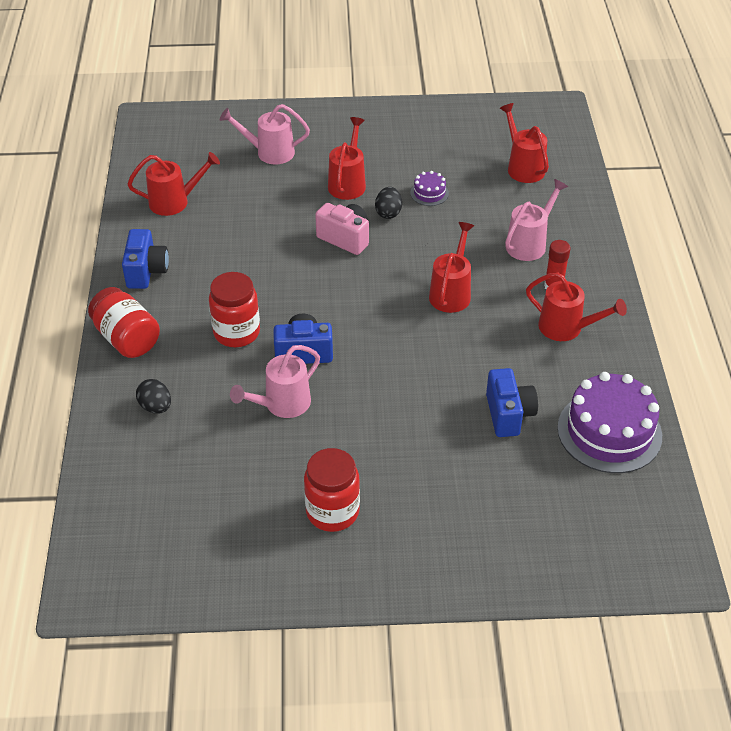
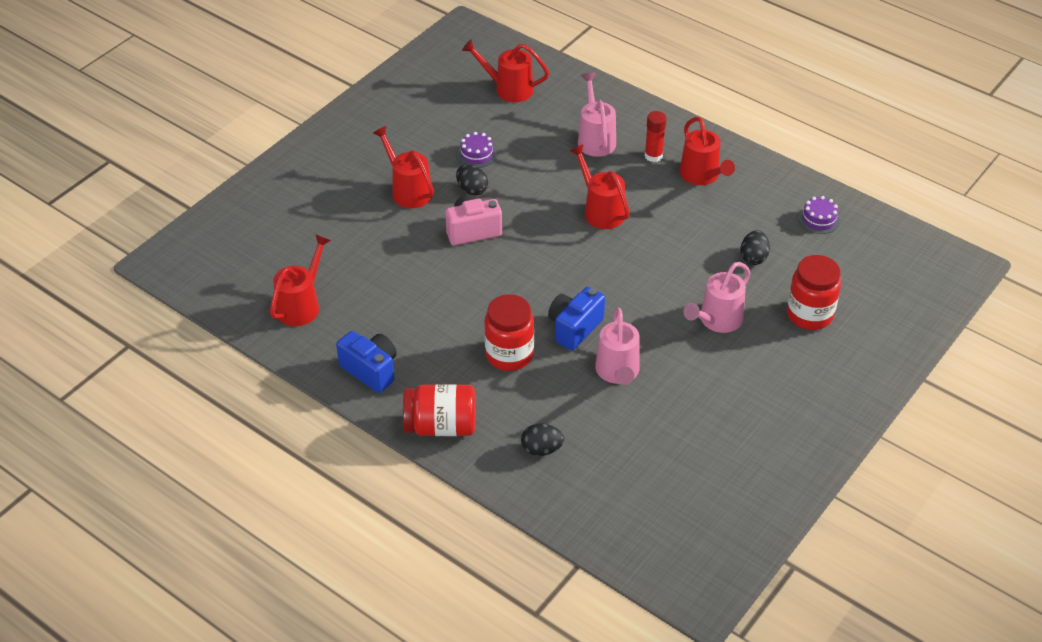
camera: 50 degrees left, 0 degrees up
(269, 152) = (310, 213): pink watering can -> pink watering can (716, 321)
(332, 512) = (754, 405): red jar -> red jar (809, 314)
(508, 414) = (753, 257): blue camera -> black egg
(567, 328) = (702, 176): red watering can -> red watering can turned 90 degrees clockwise
(609, 432) = (819, 219): purple cake -> purple cake, size x0.45

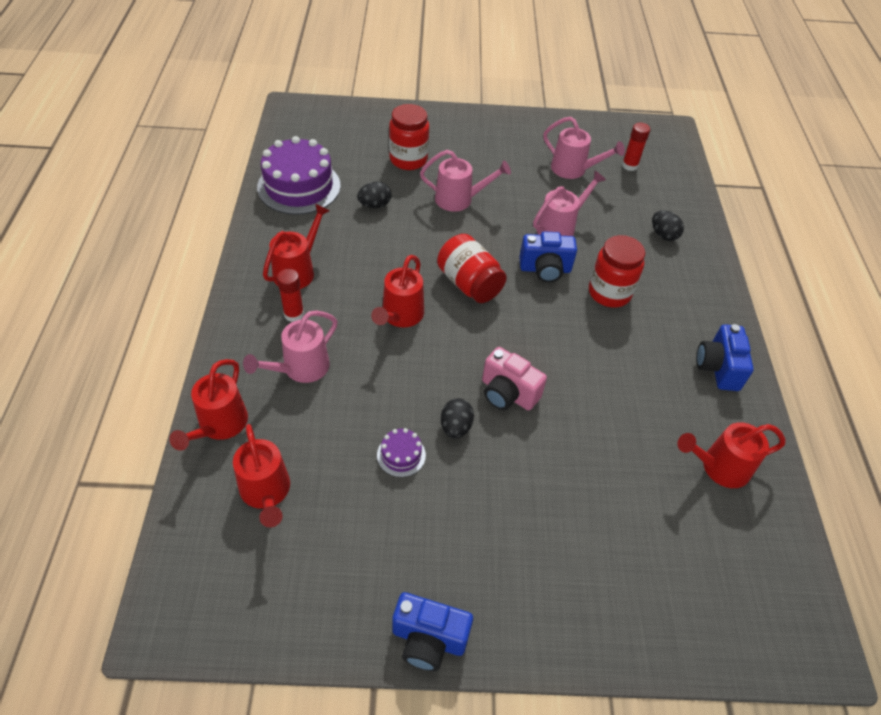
camera: 130 degrees left, 5 degrees up
(352, 112) = (428, 639): none -> blue camera
(408, 190) = (504, 483): red watering can -> red watering can (219, 426)
(441, 426) = (710, 295): red jar -> red jar (469, 284)
(666, 500) = (629, 165): none -> red glue stick
(696, 442) = (574, 170): none -> pink watering can
(819, 219) = (299, 186): purple cake -> purple cake, size x2.24

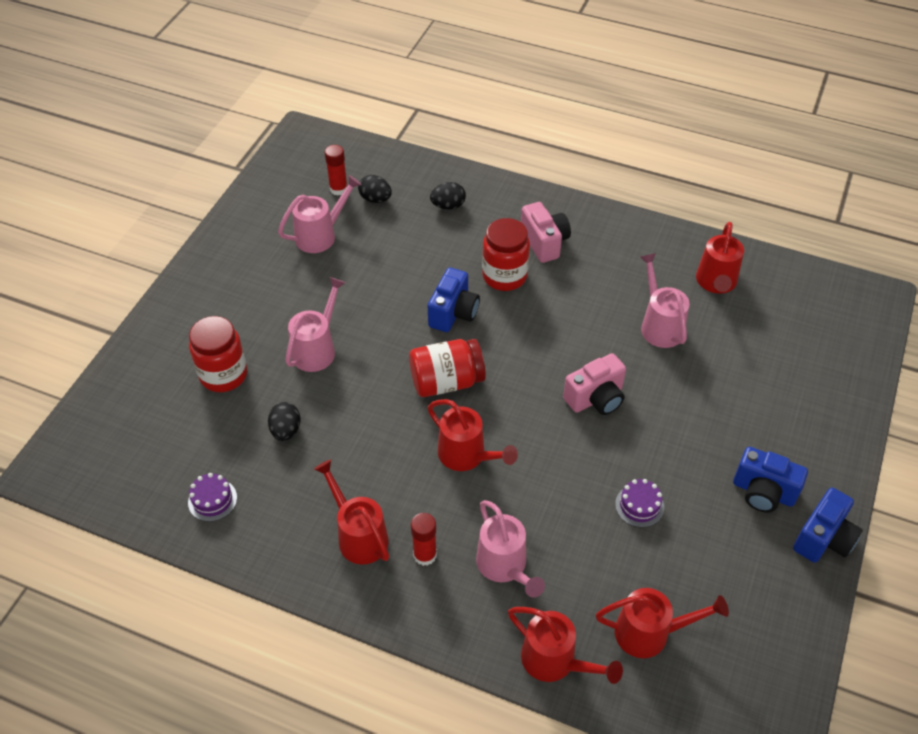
camera: 65 degrees left, 0 degrees up
(299, 186) = (212, 500): purple cake -> purple cake, size x0.45
(455, 427) = (621, 452): black egg -> black egg (375, 199)
(560, 228) = (401, 279): pink watering can -> pink watering can (659, 325)
(670, 311) = (544, 242): none -> pink camera
(718, 368) = (618, 238): blue camera -> blue camera (763, 492)

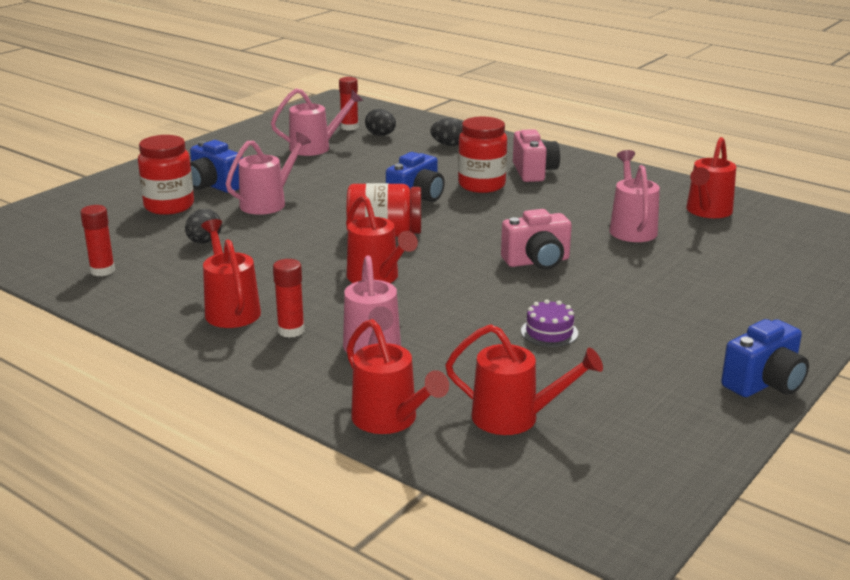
camera: 15 degrees right, 25 degrees down
(212, 500) = (102, 271): purple cake -> red glue stick
(763, 492) = (702, 342): blue camera -> blue camera (214, 186)

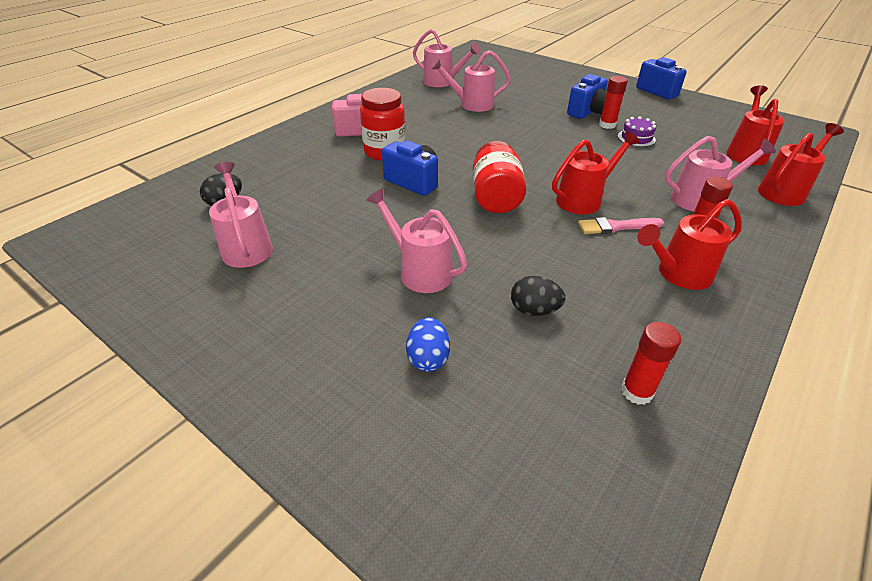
camera: 90 degrees left, 15 degrees up
(169, 206) = (428, 358): red jar -> blue egg
(214, 186) = (360, 322): blue camera -> blue camera (588, 112)
(319, 289) = (616, 226): none -> pink brush
(349, 127) = (184, 224): red glue stick -> red glue stick (607, 125)
(449, 145) = (275, 165): black egg -> none
(537, 262) = (534, 137): pink camera -> none
(707, 212) = (443, 82): red watering can -> pink watering can

